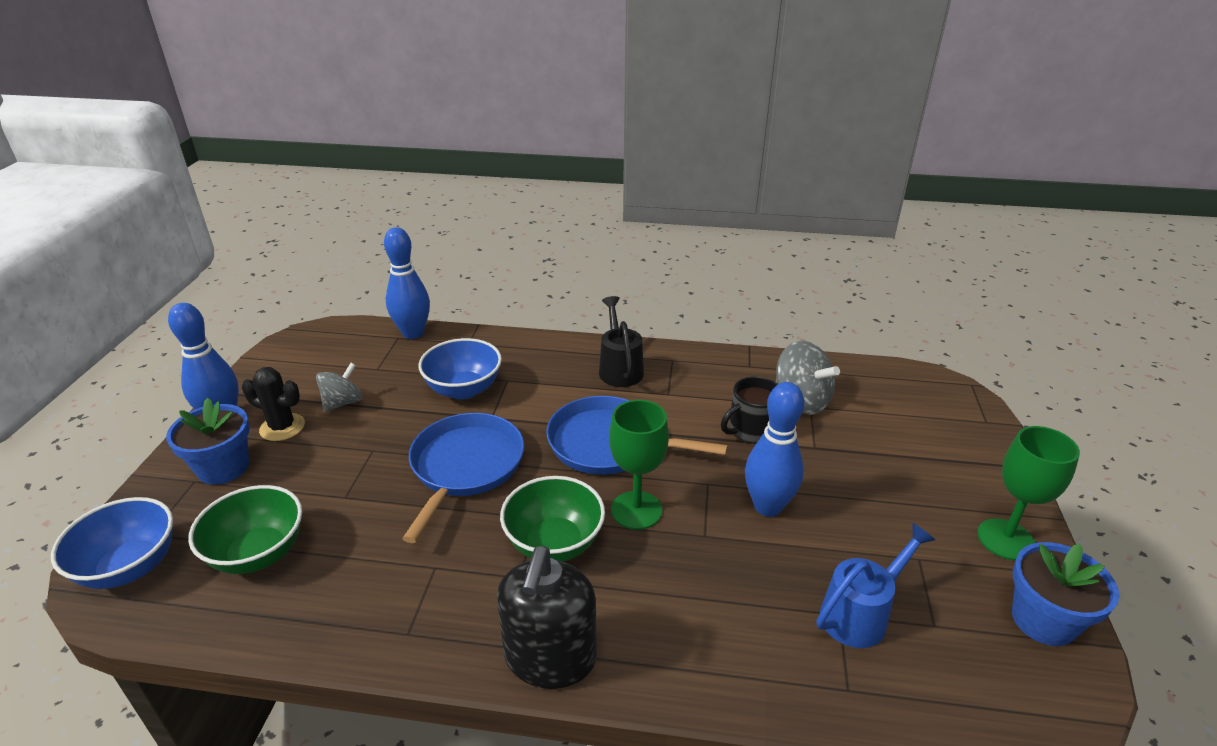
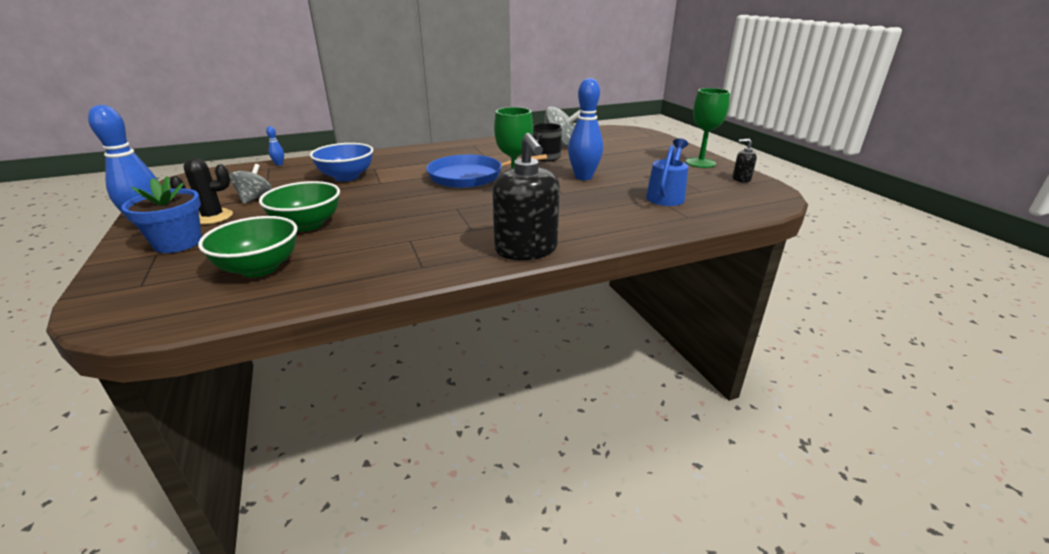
camera: 30 degrees left, 5 degrees down
(130, 567) = (138, 303): blue bowl -> none
(413, 333) = (279, 164): blue bowling pin -> blue bowling pin, size x0.43
(465, 467) = (384, 202): blue pan -> none
(554, 543) = (479, 214): green bowl -> green bowl (307, 225)
(619, 368) = (444, 152): black watering can -> none
(1043, 620) = (741, 179): blue flower pot -> black soap dispenser

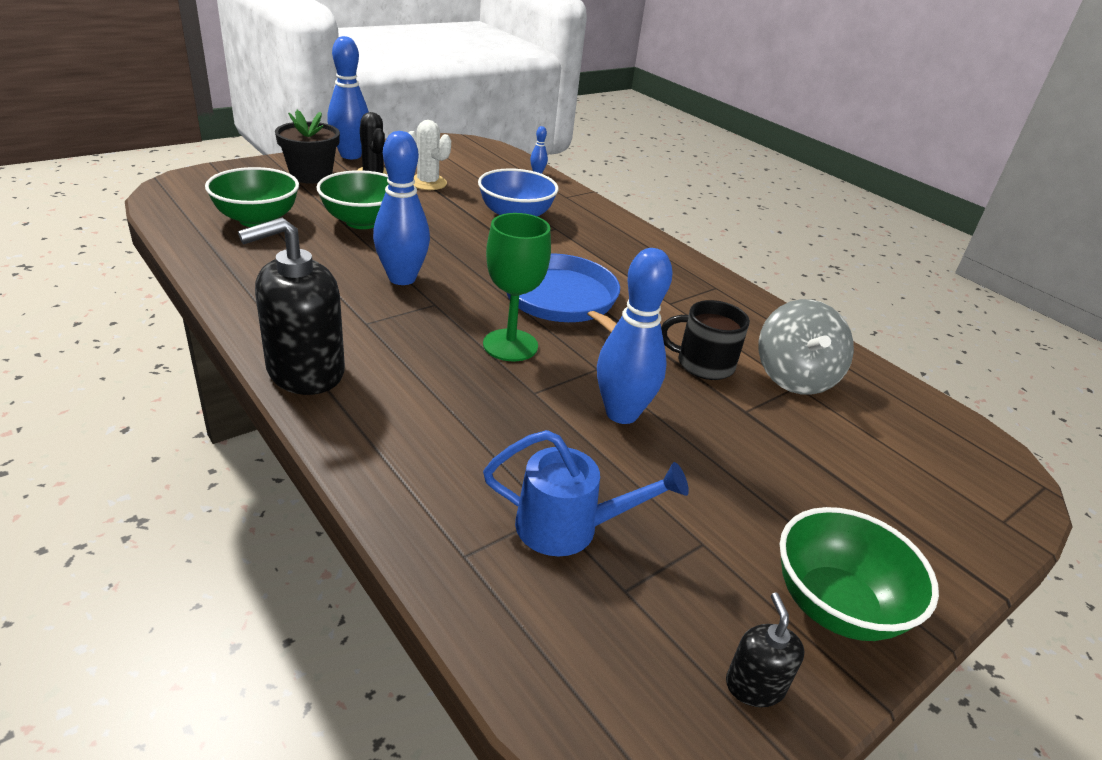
camera: 70 degrees right, 5 degrees up
(178, 243) = (311, 175): blue flower pot -> black flower pot
(255, 198) = (428, 183): grey spinning top -> white cactus
(415, 216) = (402, 278): none -> blue bowling pin
(700, 163) = (836, 606): green goblet -> green bowl

